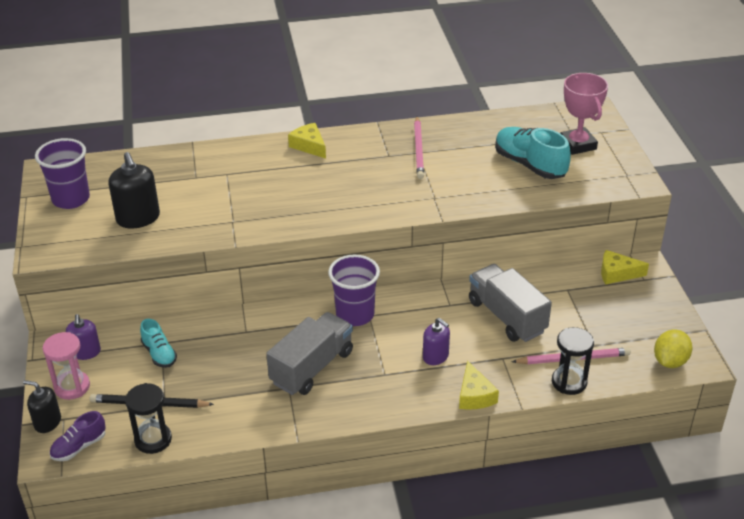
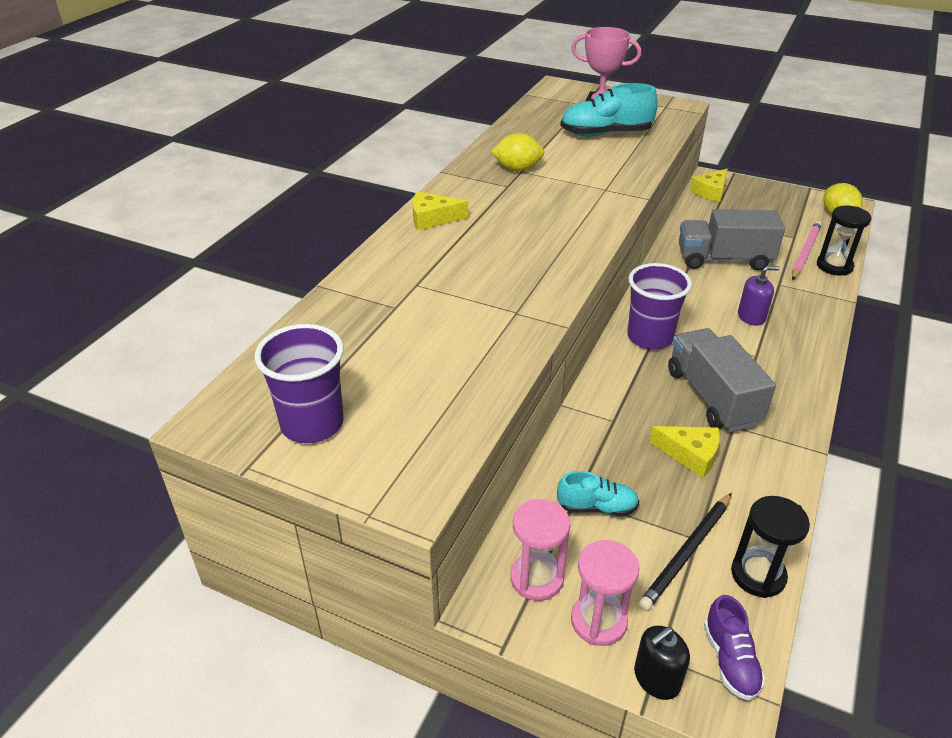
camera: 55 degrees left, 0 degrees up
(86, 352) = (536, 578): purple soap dispenser -> pink hourglass
(138, 218) = (428, 379): black soap dispenser -> none
(419, 149) = (517, 169): pink pencil -> yellow lemon
(474, 395) = (822, 318): yellow cheese -> yellow cheese (690, 455)

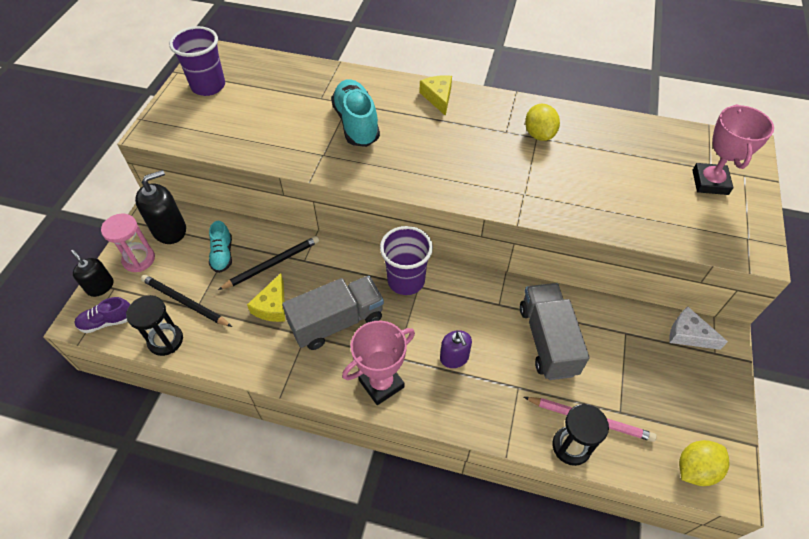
camera: 80 degrees right, 15 degrees up
(536, 578) = (169, 230): pink hourglass -> black soap dispenser
(605, 134) = (644, 189): turquoise shoe -> turquoise shoe (356, 124)
(618, 452) = (272, 264): none -> black pencil
(710, 192) = (688, 334): yellow cheese -> white cheese
(792, 370) = (381, 384): none -> pink trophy

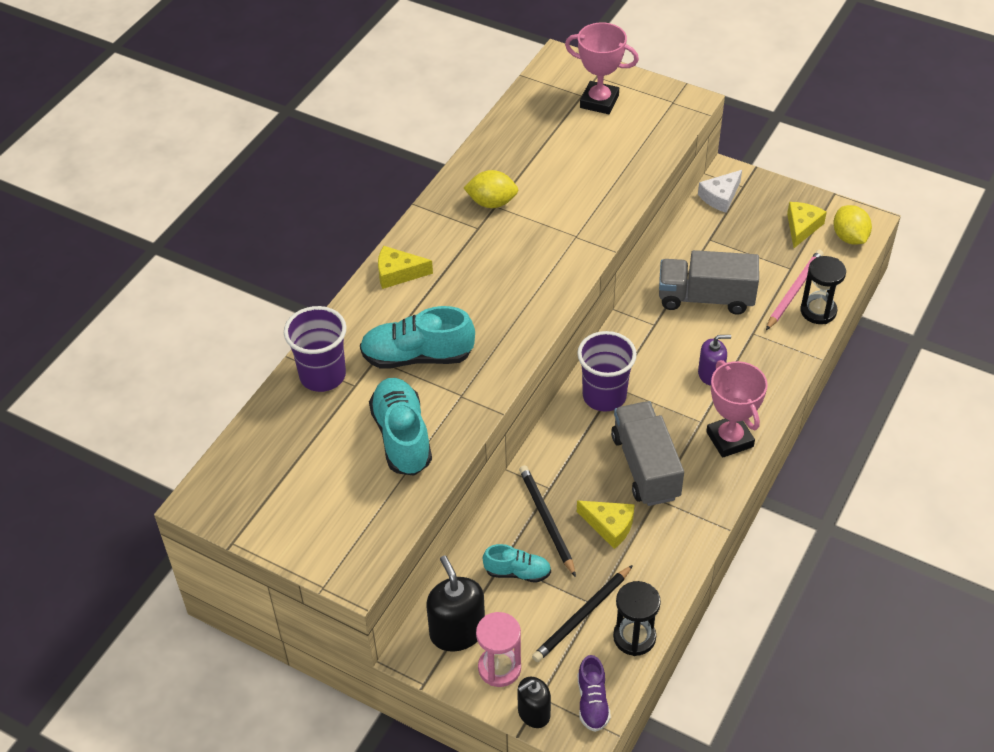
camera: 75 degrees left, 5 degrees down
(208, 86) = (281, 506): purple cup -> purple cup (322, 376)
(276, 131) = (402, 437): none -> turquoise shoe
(685, 417) = (802, 227): none -> yellow cheese

